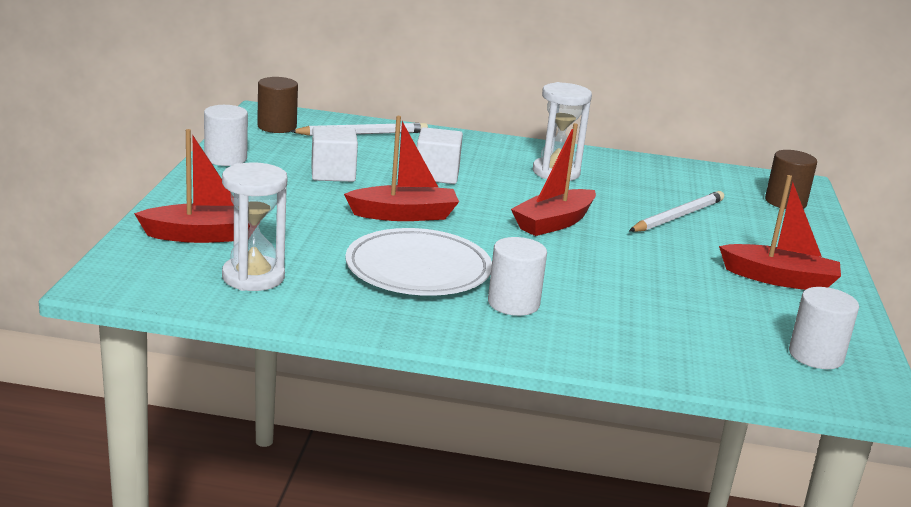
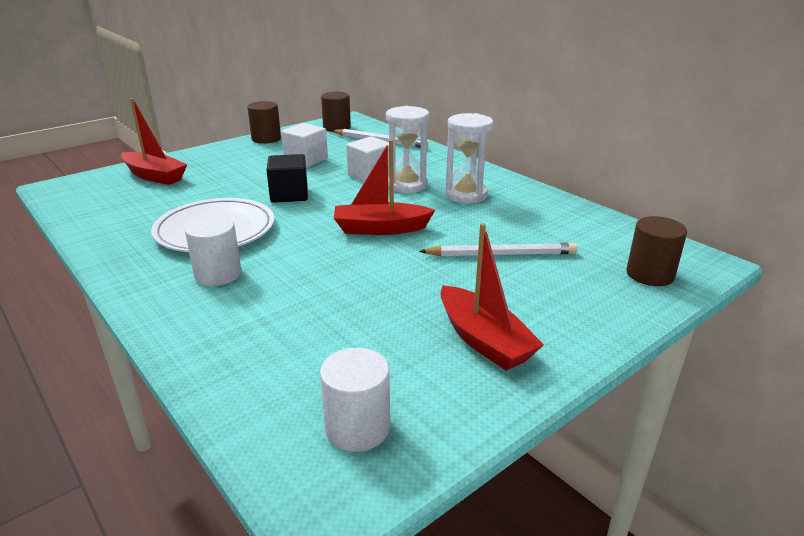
camera: 45 degrees right, 5 degrees up
(225, 158) = (266, 139): white cylinder -> brown cylinder
(253, 277) = (121, 205): white hourglass -> white hourglass (407, 185)
(404, 215) = (289, 195): red boat -> black cube

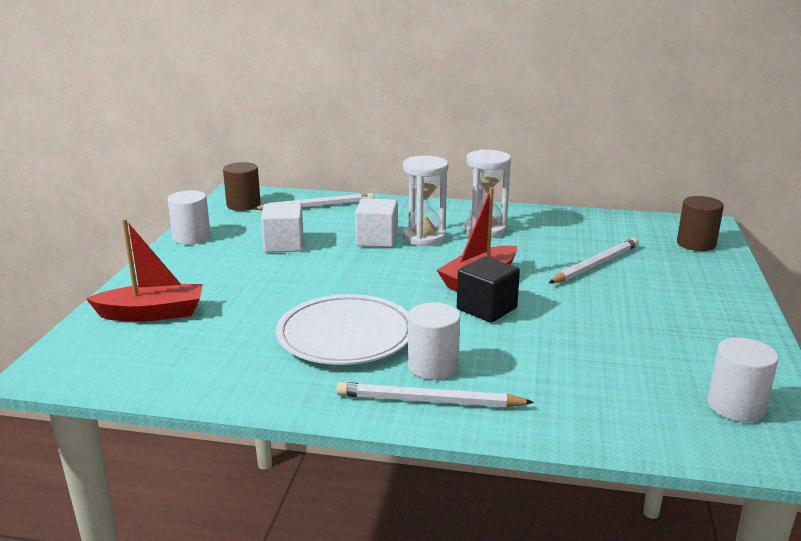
camera: 40 degrees left, 5 degrees down
(166, 295) = (429, 401): none -> white pencil
(266, 139) = (191, 237): brown cylinder -> white cylinder
(289, 195) = (341, 280): black cube -> black cube (486, 308)
(484, 340) = (694, 323): red boat -> none

